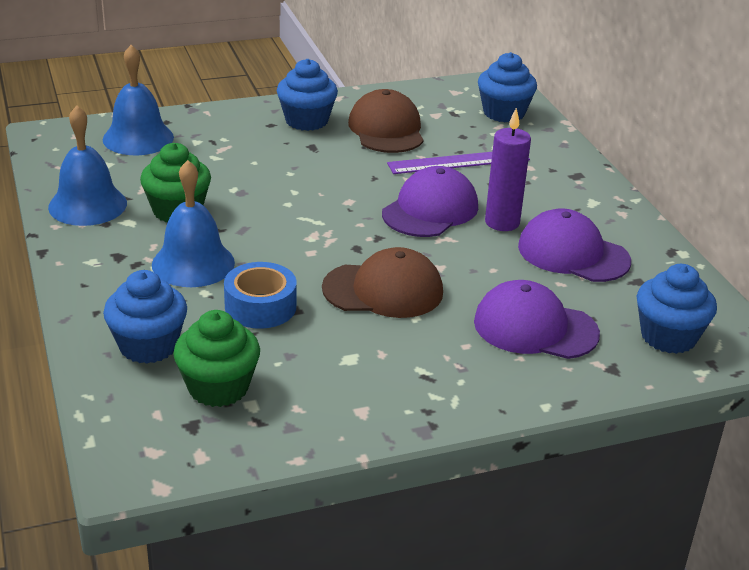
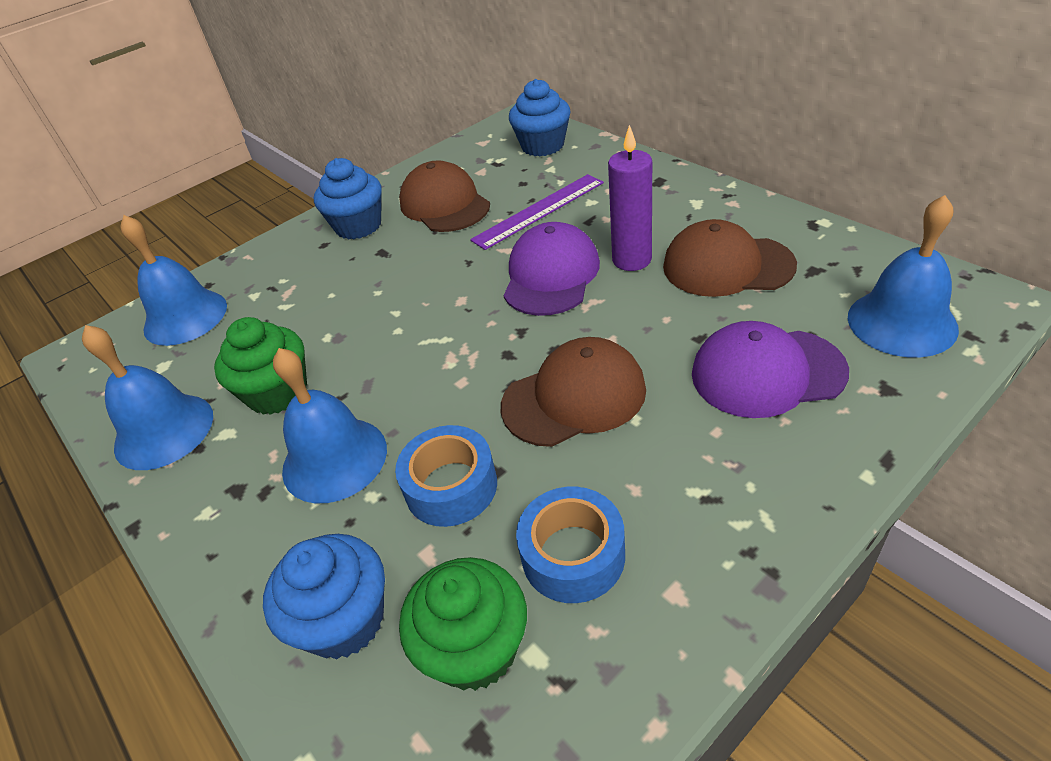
camera: 15 degrees left, 10 degrees up
(313, 369) = (573, 555): none -> blue tape
(573, 253) = (727, 266): purple cap -> brown cap
(668, 337) = (901, 322): blue cupcake -> blue bell

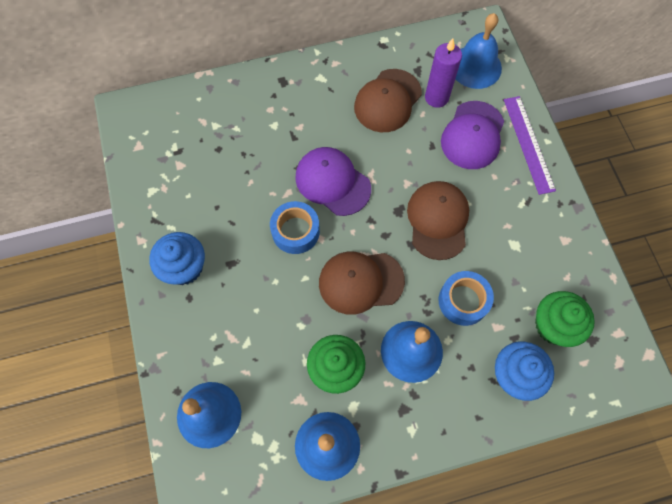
camera: 70 degrees left, 25 degrees up
(444, 204) = (204, 204): brown cap -> brown cap (360, 282)
(539, 211) = (260, 156): purple ruler -> purple ruler (528, 144)
(542, 146) = (180, 115): blue cupcake -> none
(573, 555) = (529, 267): blue tape -> blue tape (295, 231)
(631, 260) = (349, 137): purple candle -> purple candle (436, 97)

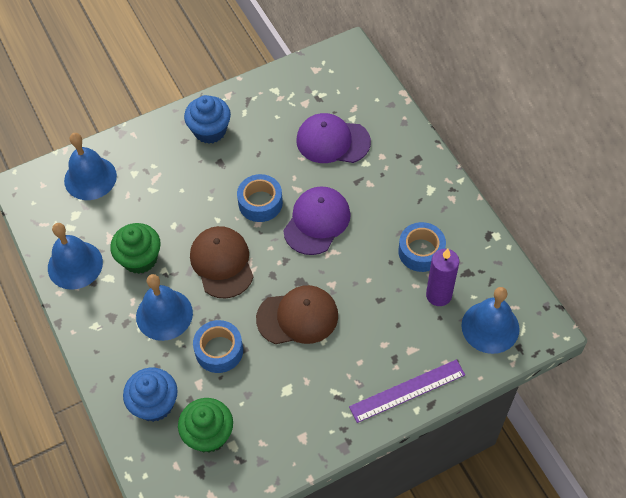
camera: 80 degrees right, 10 degrees down
(387, 101) = (421, 251): brown cap -> blue tape
(472, 135) = (402, 335): purple cap -> purple cap (332, 141)

